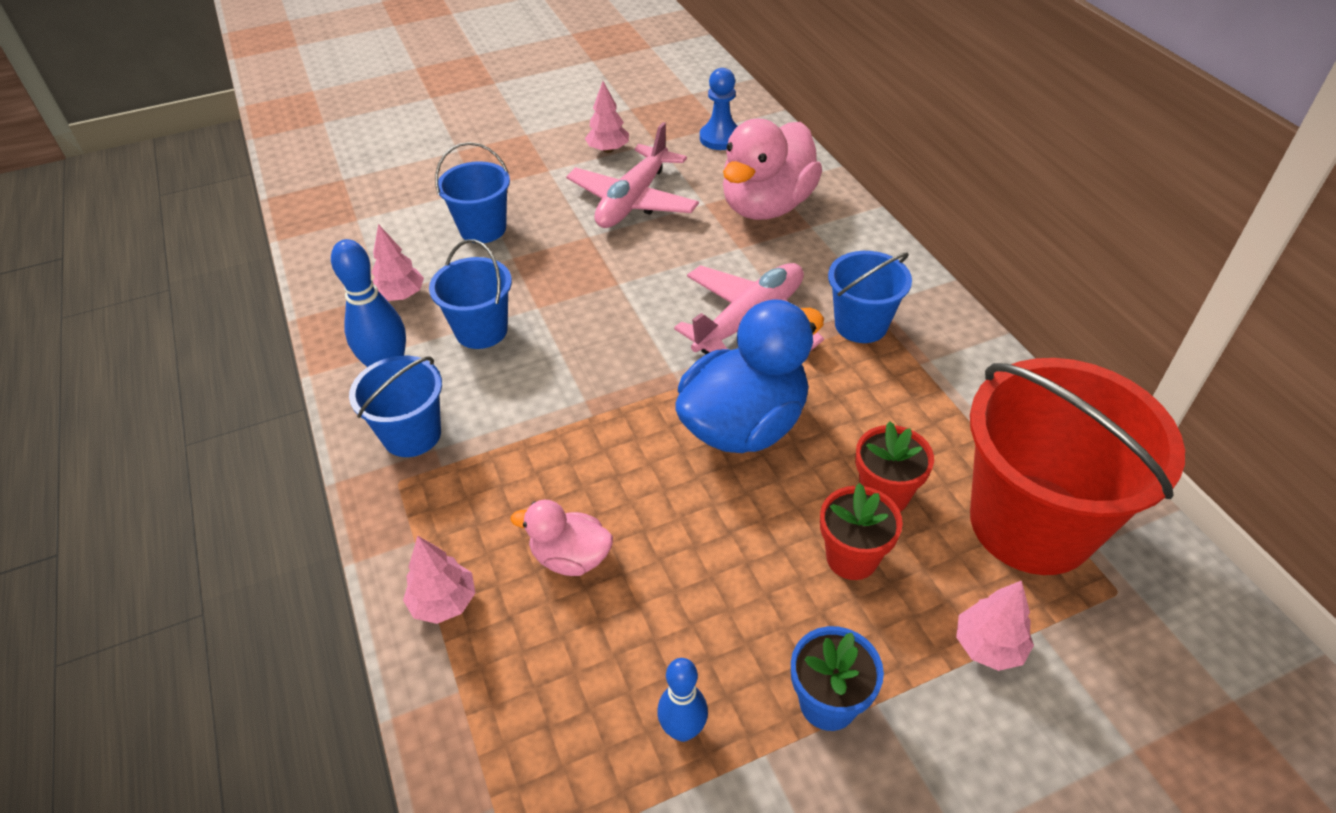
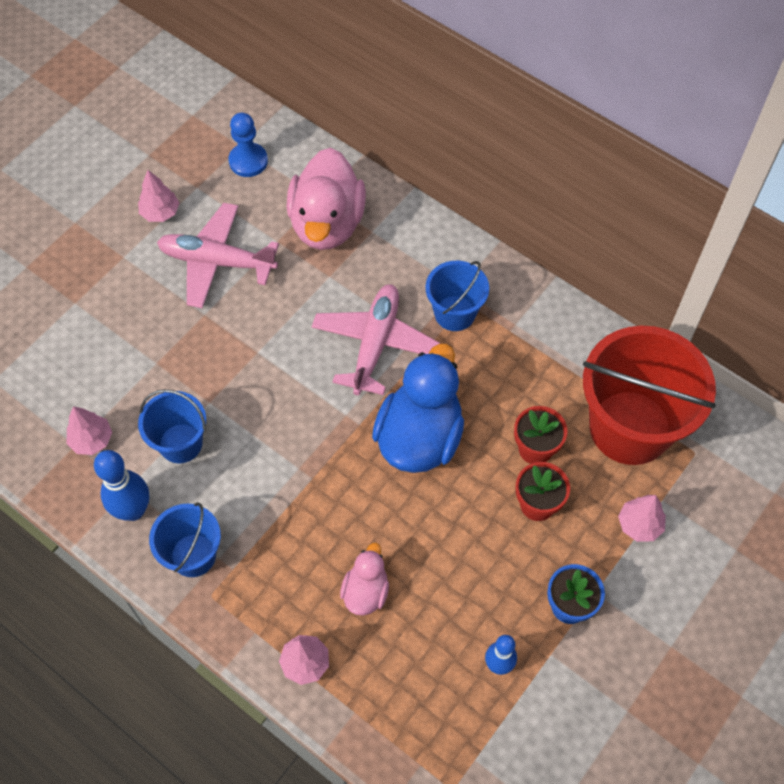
camera: 30 degrees left, 15 degrees up
(483, 229) = (111, 344): blue bucket -> none
(570, 557) = (366, 591): pink duck -> pink duck turned 120 degrees clockwise
(633, 200) = (217, 262): pink plane -> pink plane turned 105 degrees clockwise

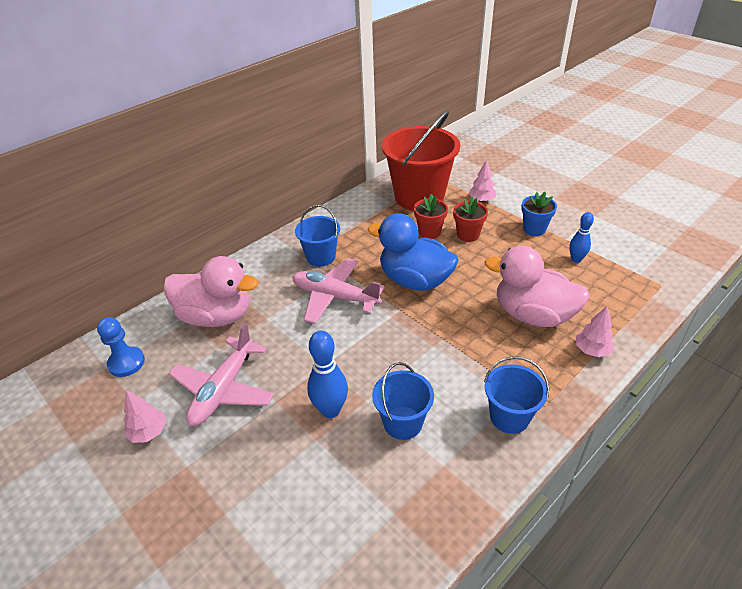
camera: 80 degrees left, 20 degrees down
(92, 440) = (390, 497): pink tree -> none
(133, 510) = (467, 461): blue bowling pin -> blue bowling pin (330, 410)
(366, 591) = (533, 315): pink duck -> pink duck, size x1.95

